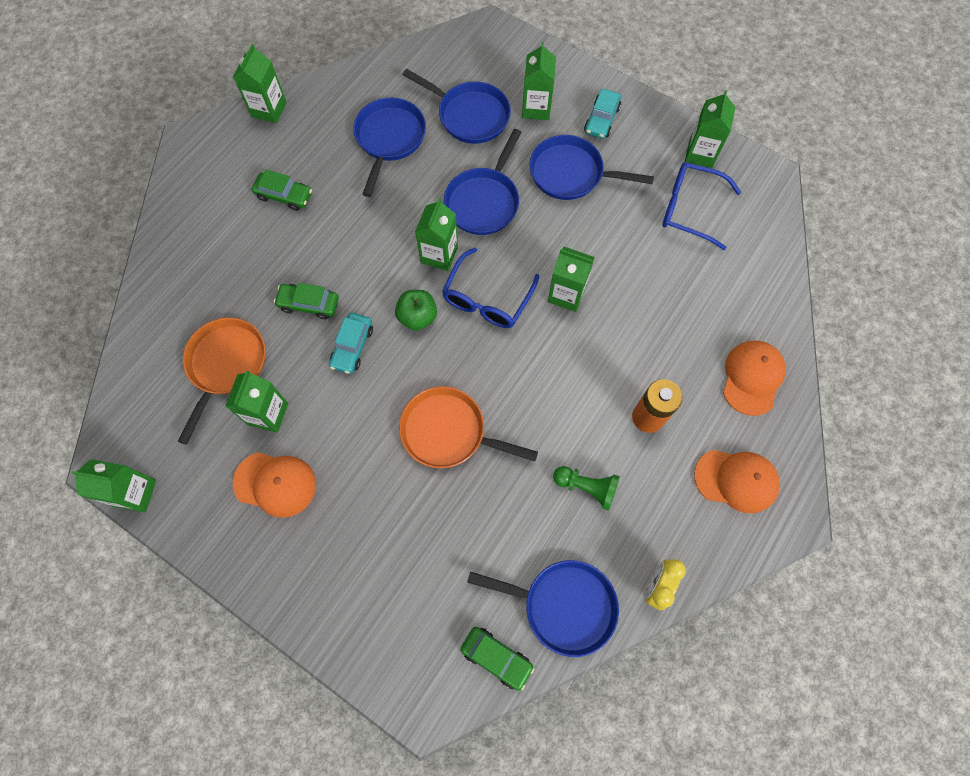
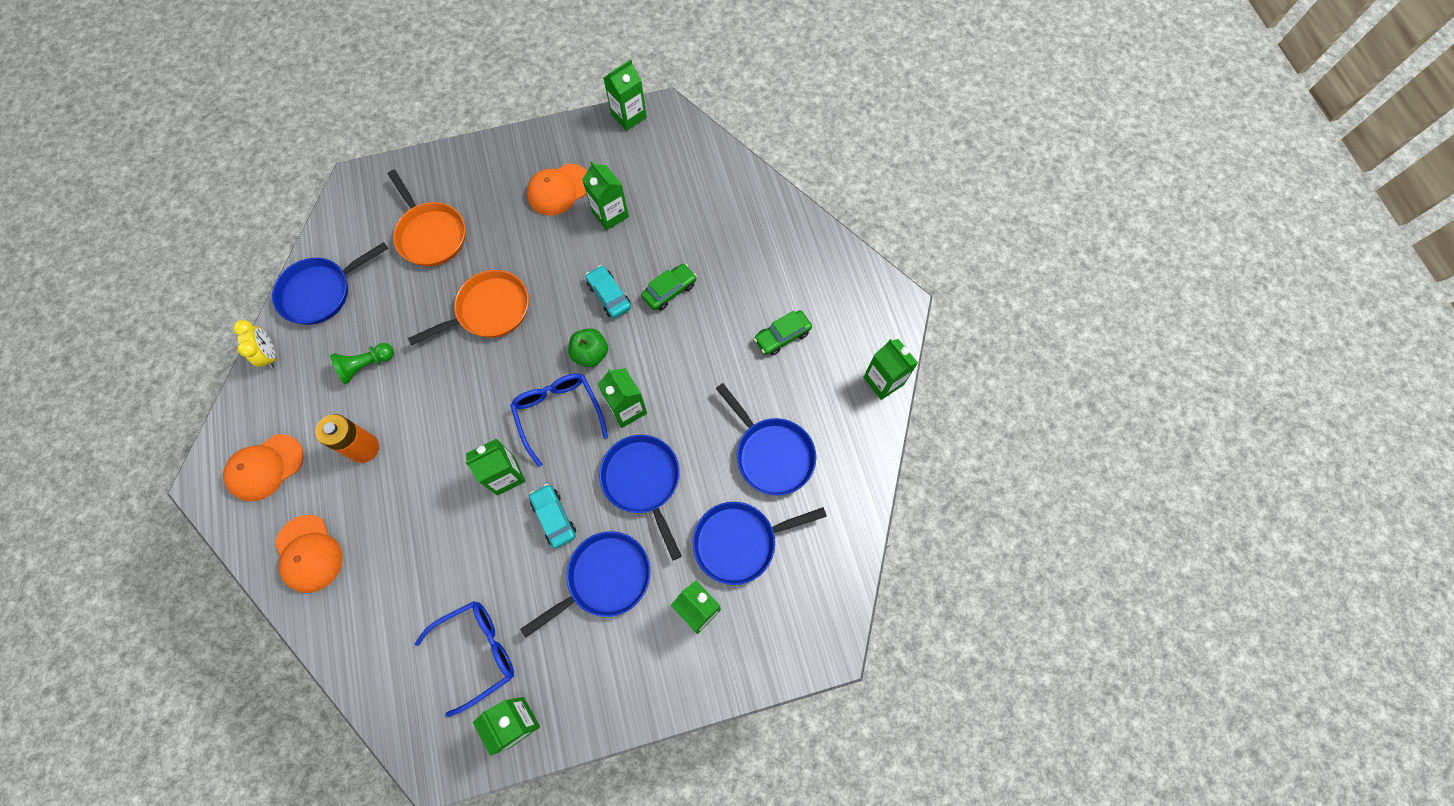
camera: 130 degrees right, 0 degrees up
(225, 366) = (670, 211): orange pan -> orange pan (430, 234)
(496, 657) = (337, 235): green car -> none
(601, 119) = (633, 661): turquoise car -> turquoise car (554, 517)

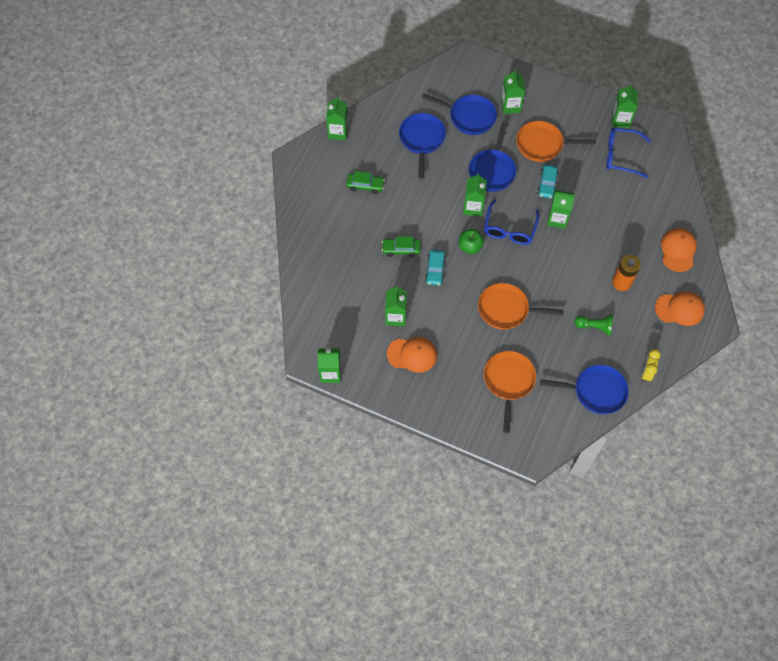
camera: 140 degrees left, 5 degrees down
(604, 579) = (542, 144): blue pan -> orange pan

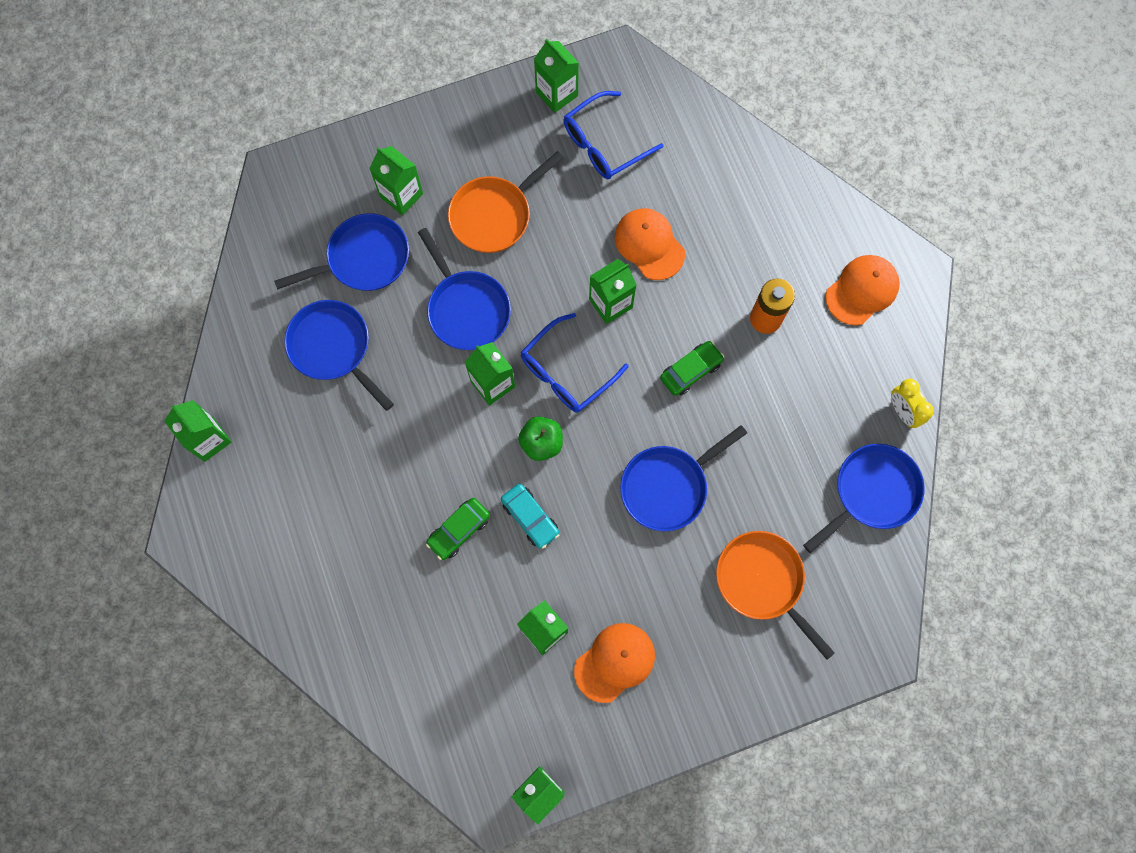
camera: 45 degrees left, 10 degrees up
(365, 185) = (323, 483): green car -> green car (691, 371)
(506, 309) = (668, 486): orange pan -> blue pan
(509, 229) = (566, 372): blue glasses -> blue glasses turned 75 degrees clockwise
(547, 184) = (553, 266): turquoise car -> none
(595, 327) = (791, 408): green pawn -> none
(678, 250) = (788, 213): orange cap -> orange cap (649, 244)

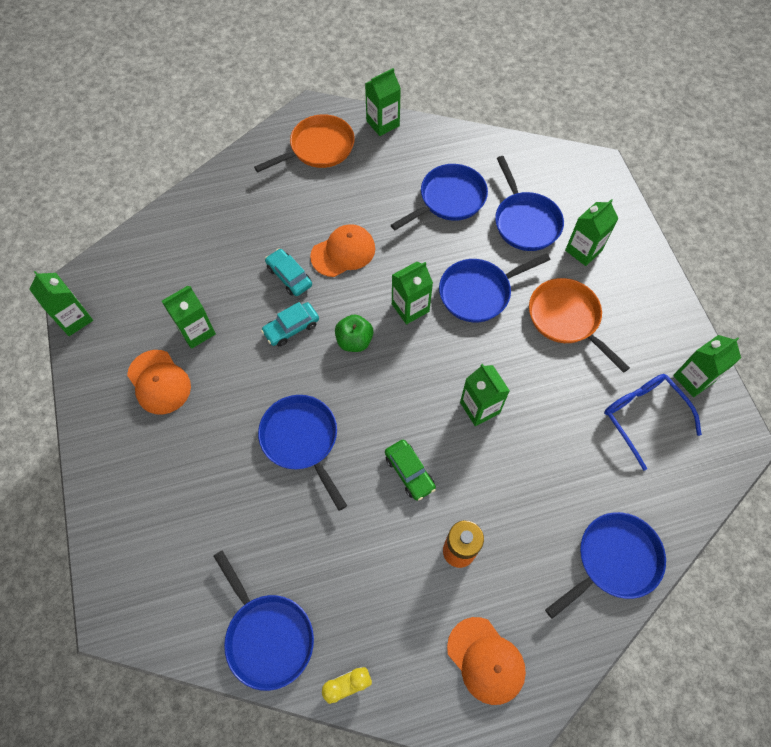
camera: 95 degrees right, 10 degrees down
(459, 530) = (289, 276): green car -> turquoise car
(566, 372) = (416, 365): blue glasses -> none
(649, 244) = (538, 447): orange cap -> orange cap (343, 252)
(755, 178) = (613, 561): none -> blue pan
(763, 582) = (200, 514): orange pan -> orange pan (318, 148)

